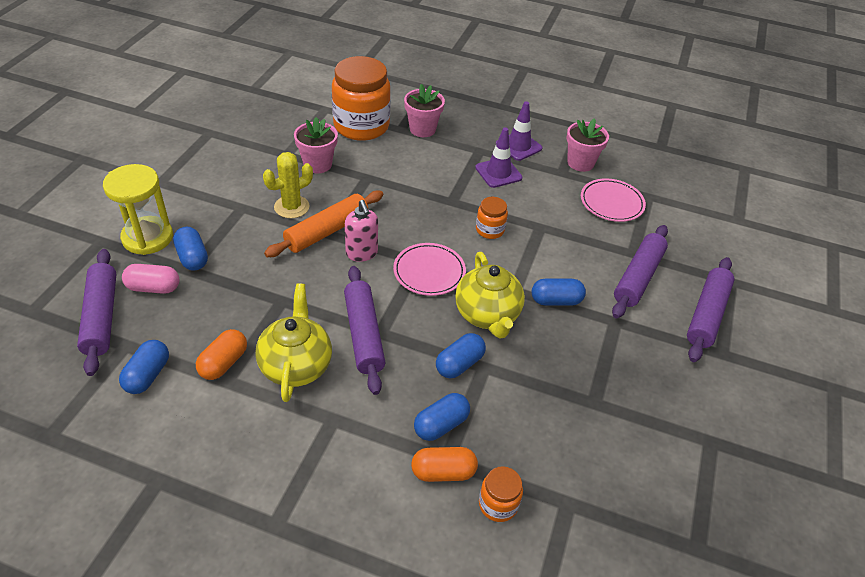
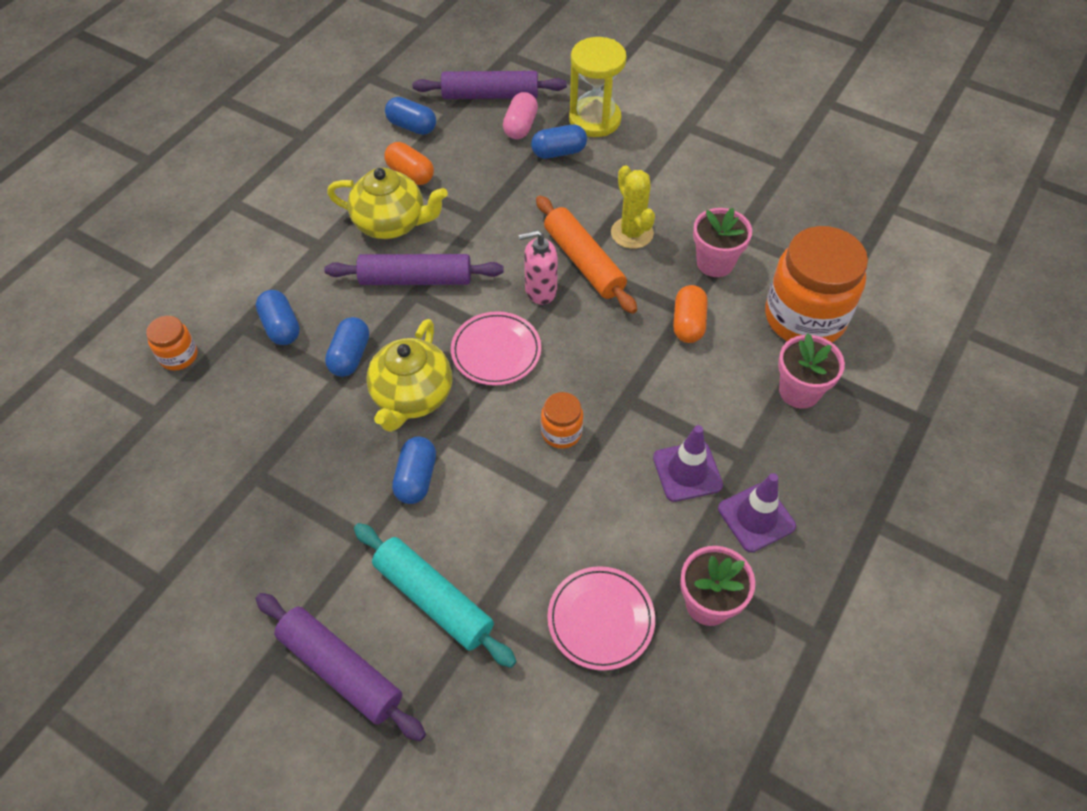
camera: 105 degrees right, 10 degrees up
(443, 472) = (229, 320): orange capsule -> orange capsule (688, 323)
(459, 364) = (350, 356): blue capsule -> blue capsule turned 45 degrees clockwise
(487, 315) = (412, 397): yellow teapot -> yellow teapot turned 75 degrees counterclockwise
(638, 277) = (434, 599): purple rolling pin -> turquoise rolling pin

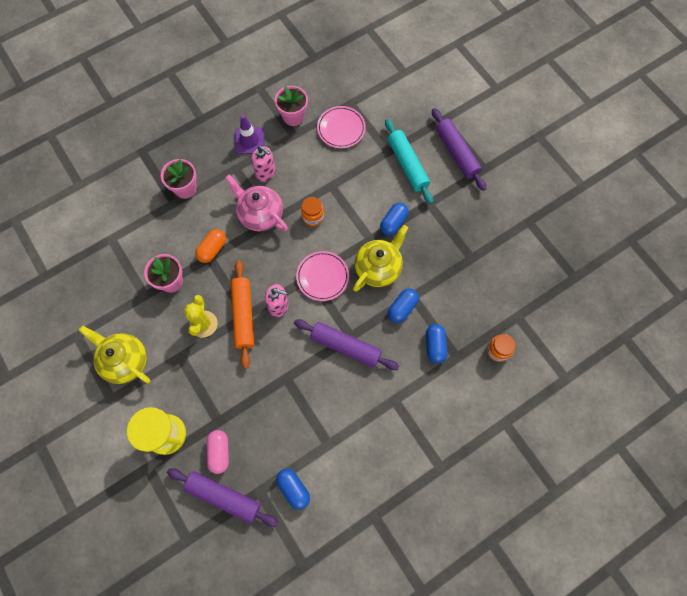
camera: 155 degrees left, 15 degrees up
(391, 224) = (343, 398): yellow teapot -> yellow teapot (125, 361)
(410, 174) = (313, 439): orange capsule -> none
(520, 126) = (219, 452): pink capsule -> pink capsule turned 45 degrees counterclockwise
(558, 152) = (208, 414): blue capsule -> none
(650, 400) = (260, 215): none -> pink teapot
(687, 471) = (265, 173): purple traffic cone -> pink soap dispenser
(804, 317) = (150, 226): orange jar -> none

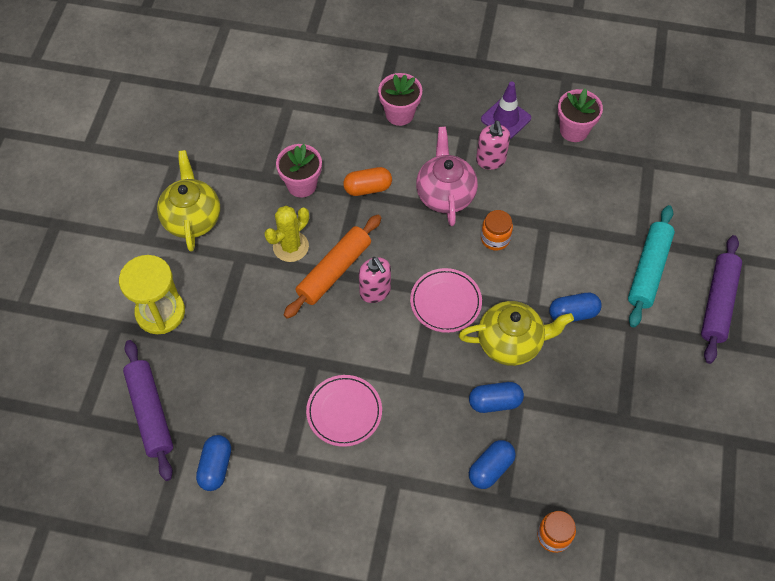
camera: 45 degrees right, 10 degrees down
(219, 452) = (187, 371): pink capsule -> none
(341, 129) = (612, 179): pink plate -> pink plate (344, 412)
(346, 346) = (400, 386): purple rolling pin -> none

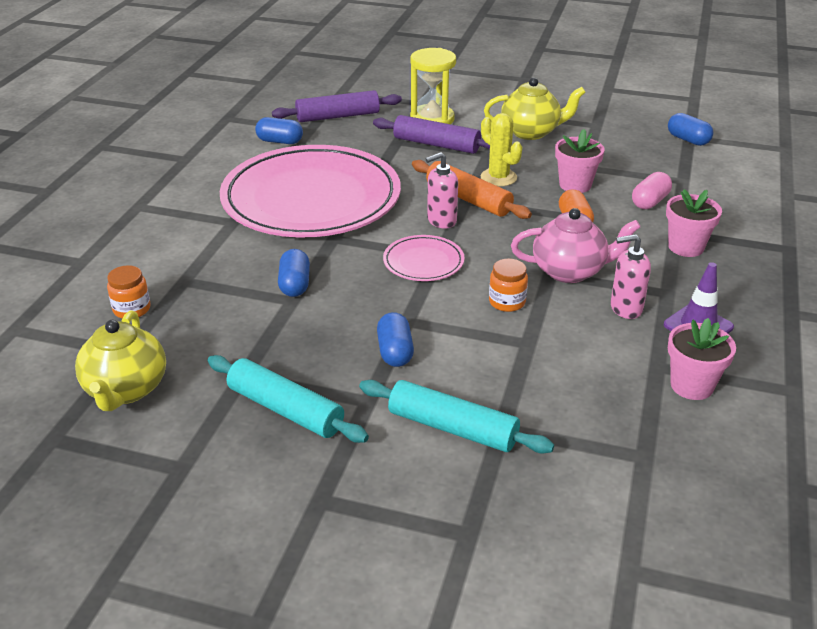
camera: 95 degrees right, 25 degrees down
(328, 131) = (650, 202): none -> pink capsule
(344, 412) = (311, 199): pink plate -> pink plate, size x2.43
(490, 468) = (221, 276): blue capsule -> blue capsule (688, 140)
(511, 342) = (364, 301): yellow teapot -> yellow teapot (126, 390)
(655, 381) = (285, 410): none -> turquoise rolling pin
(718, 303) = (391, 493): purple rolling pin -> purple rolling pin (436, 144)

